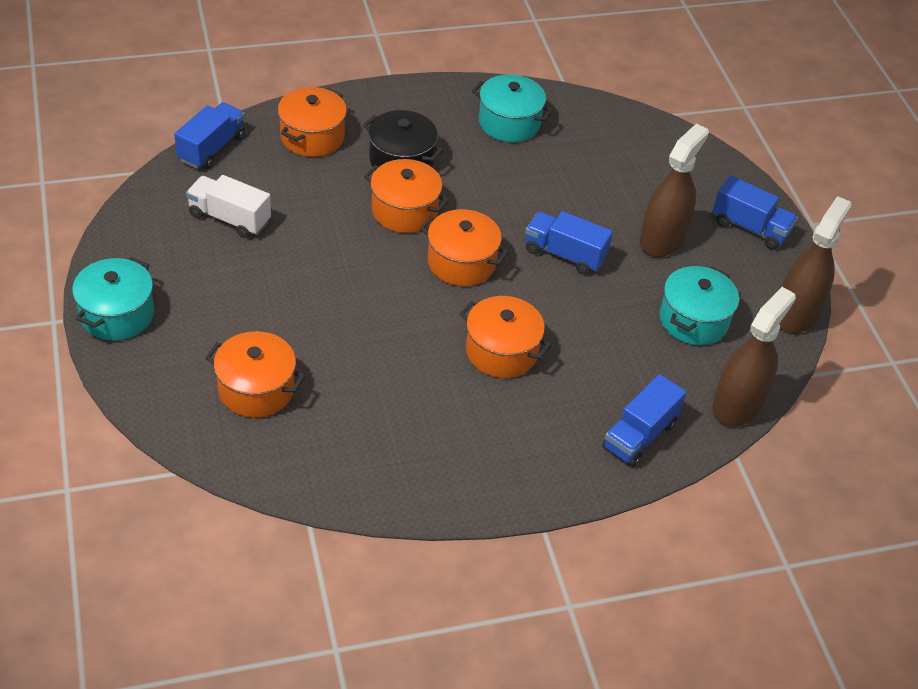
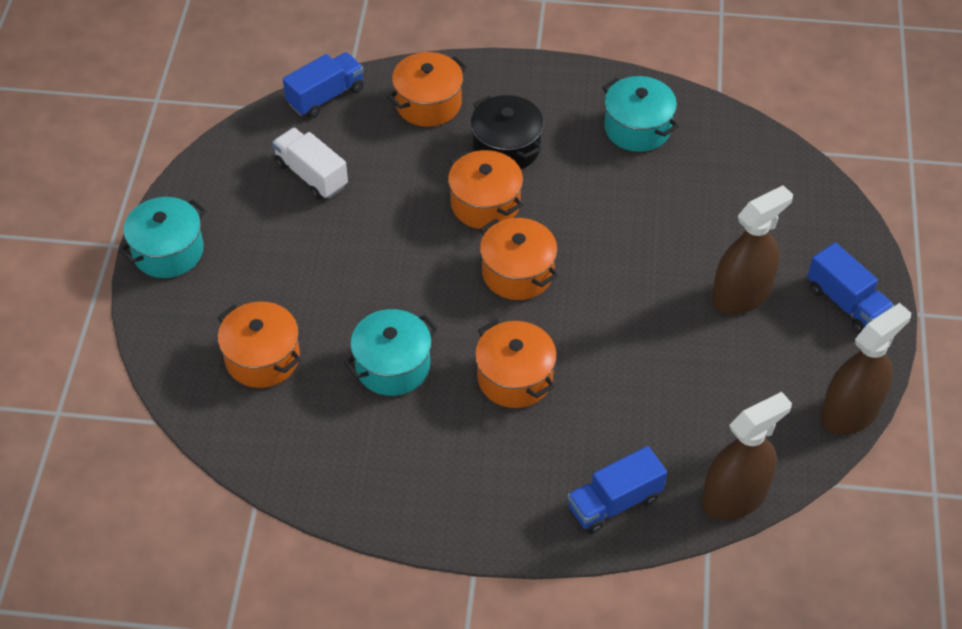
camera: 25 degrees right, 5 degrees up
(564, 254) = (628, 288): blue truck -> none
(693, 320) = (732, 392): turquoise pot -> turquoise pot (392, 366)

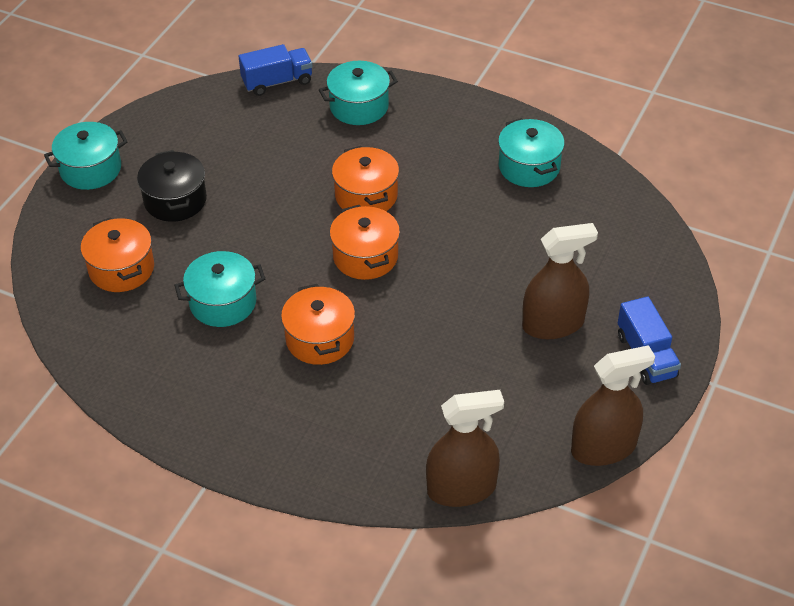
camera: 20 degrees right, 5 degrees down
(311, 175) = (234, 139): white truck -> none
(428, 103) = (359, 106): orange pot -> turquoise pot
(506, 147) = (407, 156): black pot -> black pot (175, 200)
(614, 502) = (353, 463): blue truck -> none

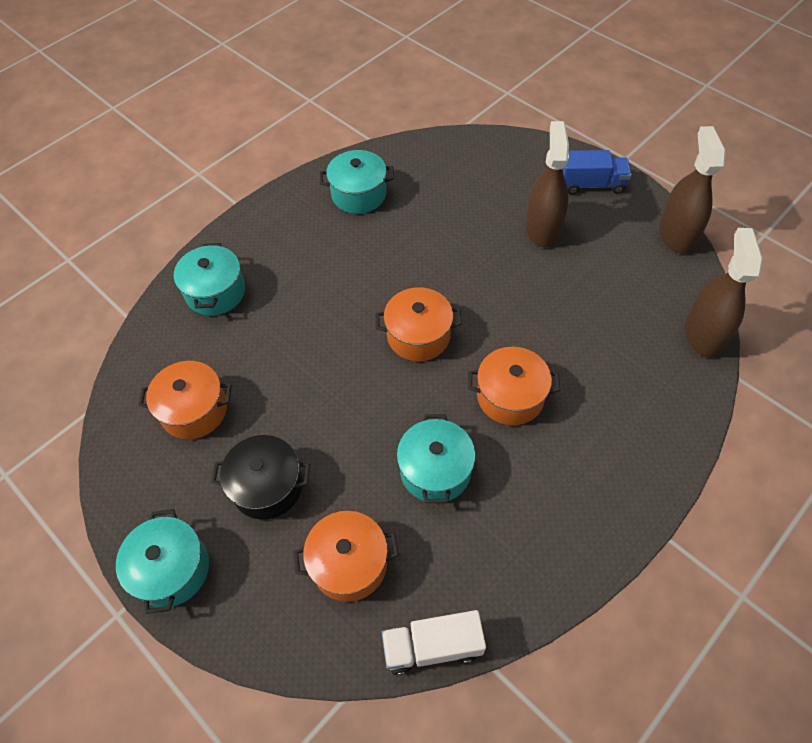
camera: 70 degrees left, 10 degrees up
(65, 337) = (432, 646): none -> white truck
(277, 82) = (138, 351): blue truck -> none
(366, 196) = (340, 316): orange pot -> orange pot (194, 410)

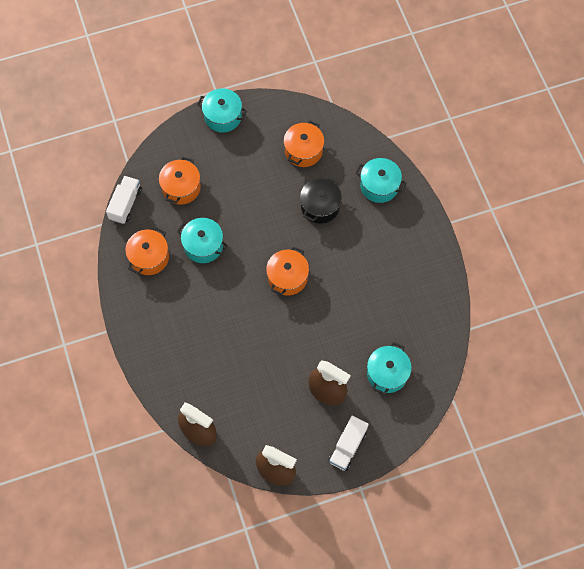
camera: 115 degrees right, 10 degrees up
(267, 486) = (240, 168): black pot -> black pot (320, 206)
(359, 194) = (418, 296): turquoise pot -> turquoise pot (387, 373)
(510, 396) = (222, 303): orange pot -> orange pot (149, 257)
(591, 184) = (347, 446): blue truck -> white truck

